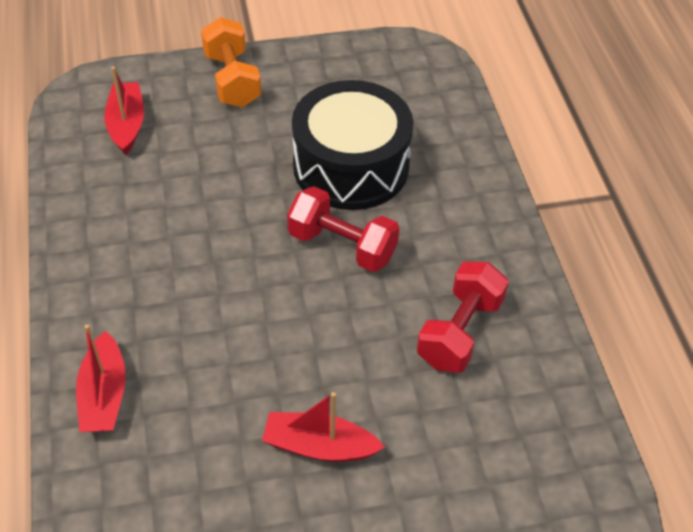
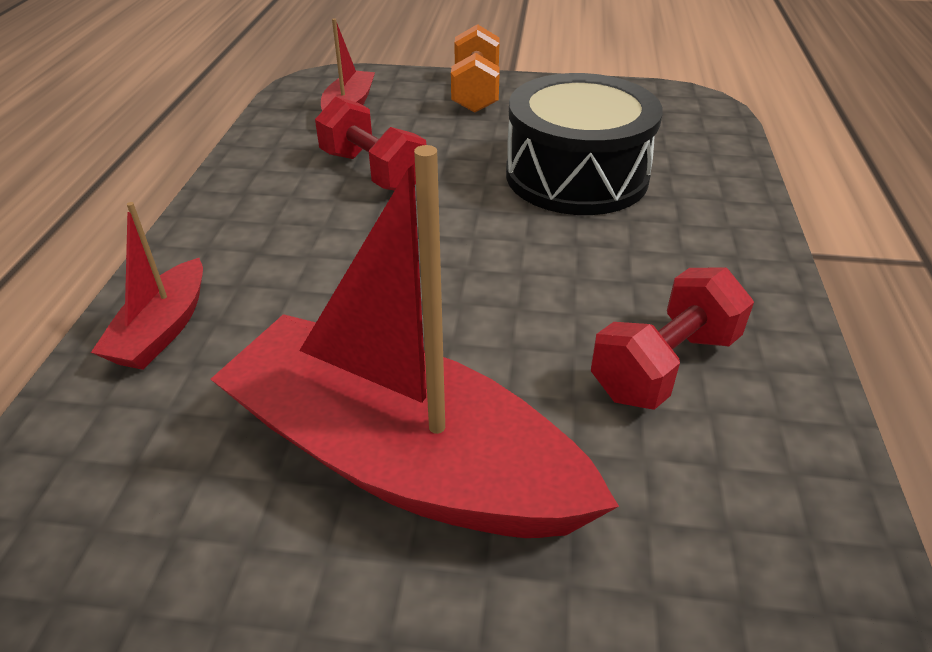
camera: 20 degrees right, 10 degrees down
(319, 446) = (402, 459): red boat -> red boat, size x2.15
(342, 246) = (535, 243): red dumbbell -> red dumbbell (373, 171)

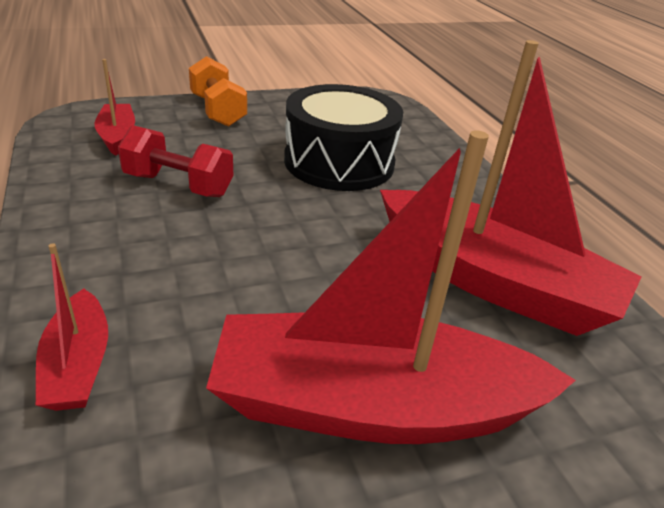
camera: 30 degrees left, 5 degrees down
(664, 365) = (492, 281): red dumbbell -> red boat

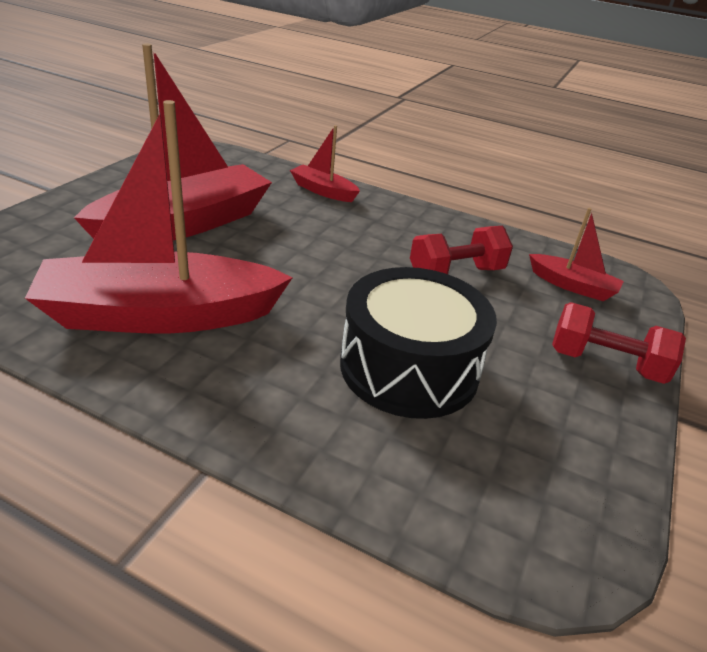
camera: 135 degrees right, 0 degrees up
(218, 111) = (605, 363): orange dumbbell -> red dumbbell

